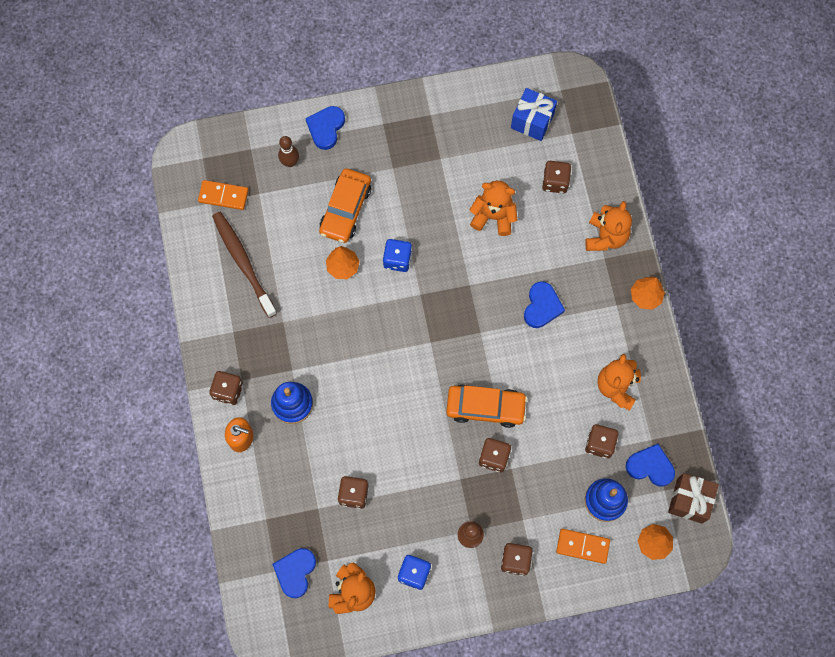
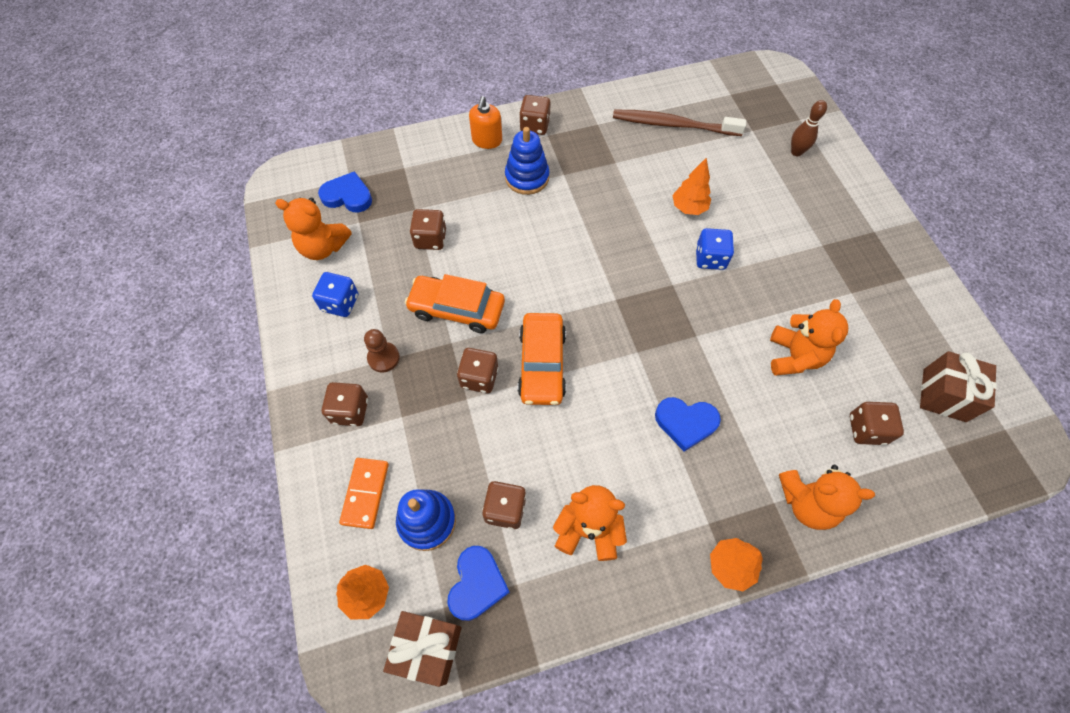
camera: 85 degrees right, 10 degrees down
(223, 196) = (741, 103): orange domino -> none
(243, 262) = (673, 125): brown toothbrush -> brown toothbrush turned 135 degrees counterclockwise
(326, 128) = (848, 179): blue heart -> none
(345, 209) = (757, 205): orange car -> orange car (457, 309)
(532, 121) = (944, 395): blue gift -> brown gift

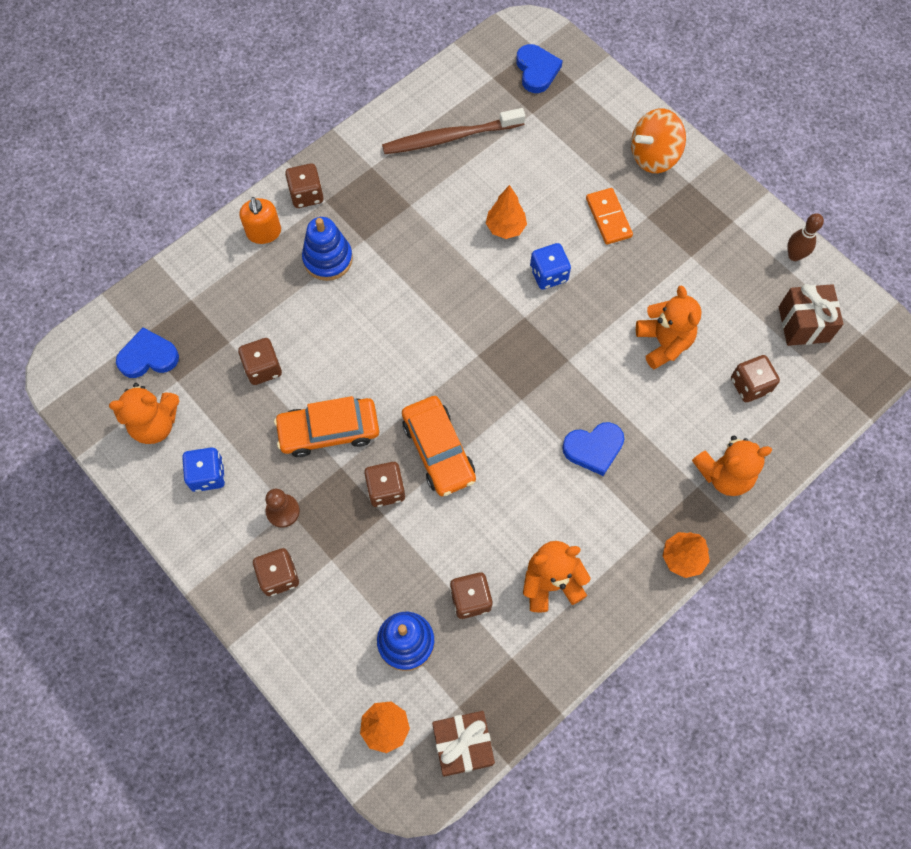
camera: 25 degrees left, 5 degrees up
(365, 493) = (336, 644): orange domino -> orange domino (608, 218)
(477, 584) = (478, 674): blue heart -> blue heart (536, 71)
(796, 152) = (584, 122): brown bowling pin -> brown bowling pin (794, 255)
(849, 199) = (653, 156): none -> orange spinning top

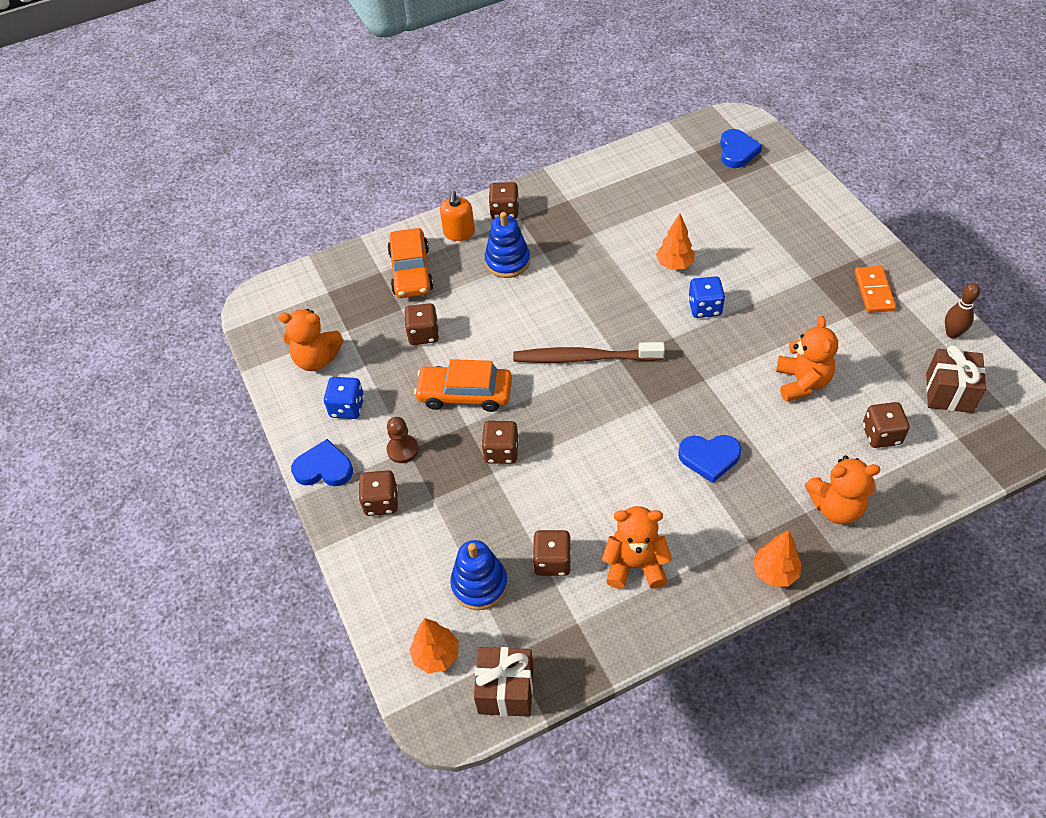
camera: 20 degrees right, 15 degrees down
(148, 357) = (329, 307): blue heart -> blue heart (324, 468)
(438, 450) = (560, 429): orange car -> orange car (411, 271)
(450, 137) = (644, 189): brown toothbrush -> brown toothbrush (584, 358)
(608, 218) = (774, 272): orange domino -> orange domino (873, 291)
(653, 156) = (830, 231): orange spinning top -> none

